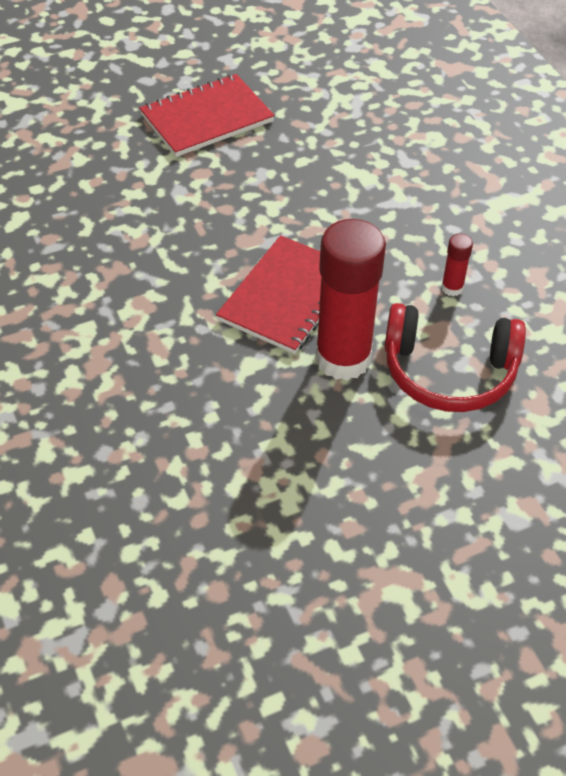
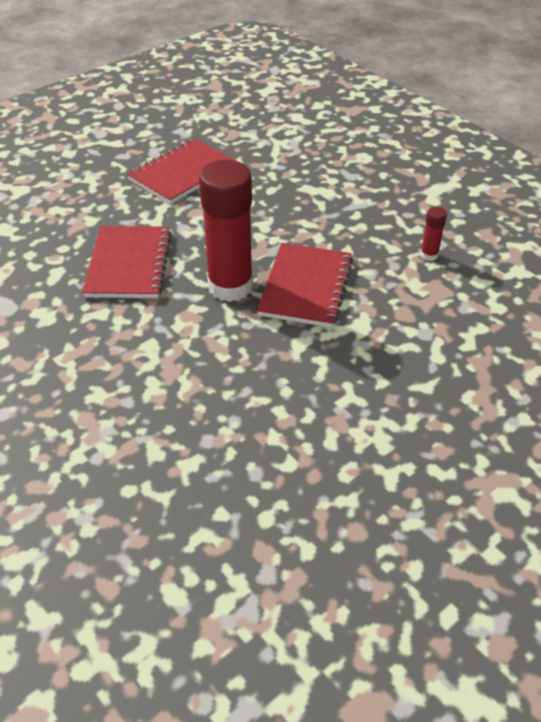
camera: 15 degrees left, 5 degrees down
(100, 224) = (128, 264): none -> red notebook
(343, 358) = (371, 323): red glue stick -> red glue stick (230, 286)
(449, 372) = (457, 315): red headphones -> none

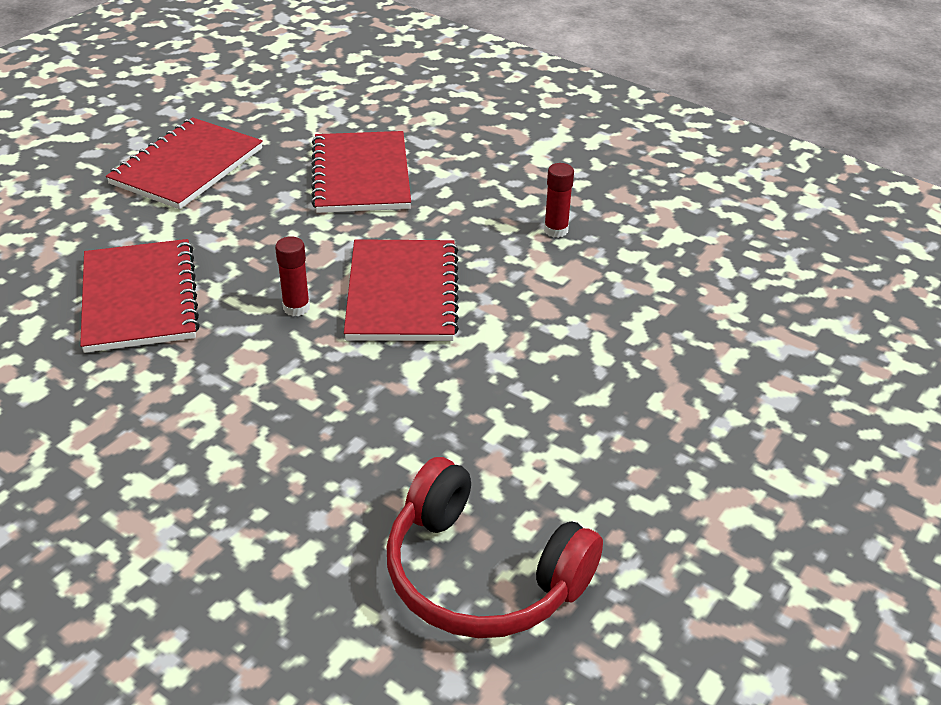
camera: 15 degrees left, 5 degrees down
(230, 286) = (296, 308): red glue stick -> red glue stick, size x0.42
(300, 195) = (361, 175): none -> red notebook
(307, 501) = (482, 574): none -> red headphones

